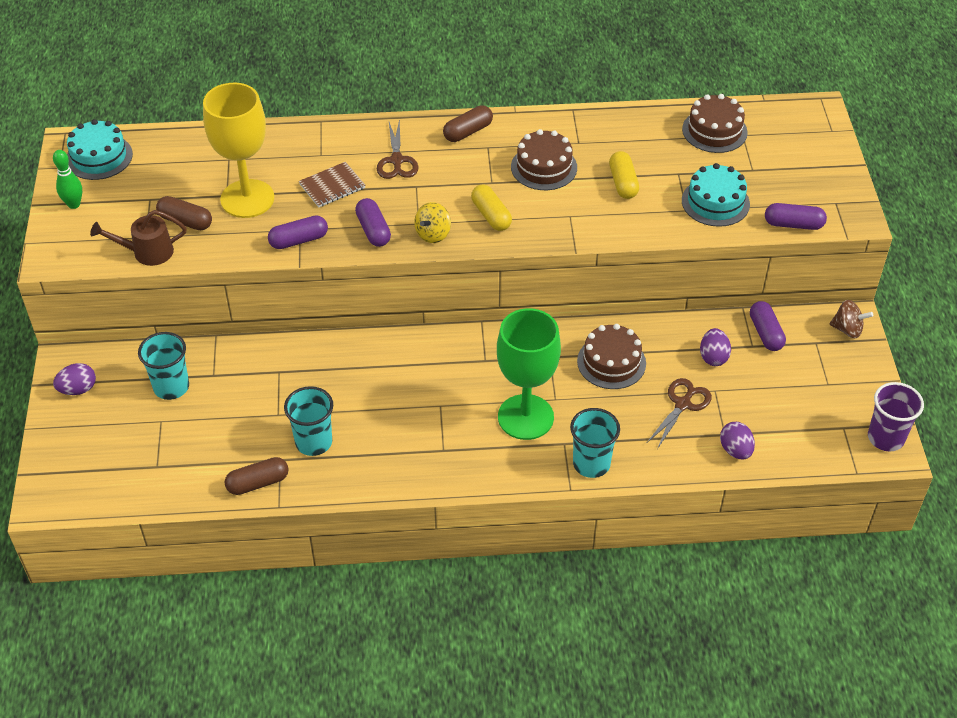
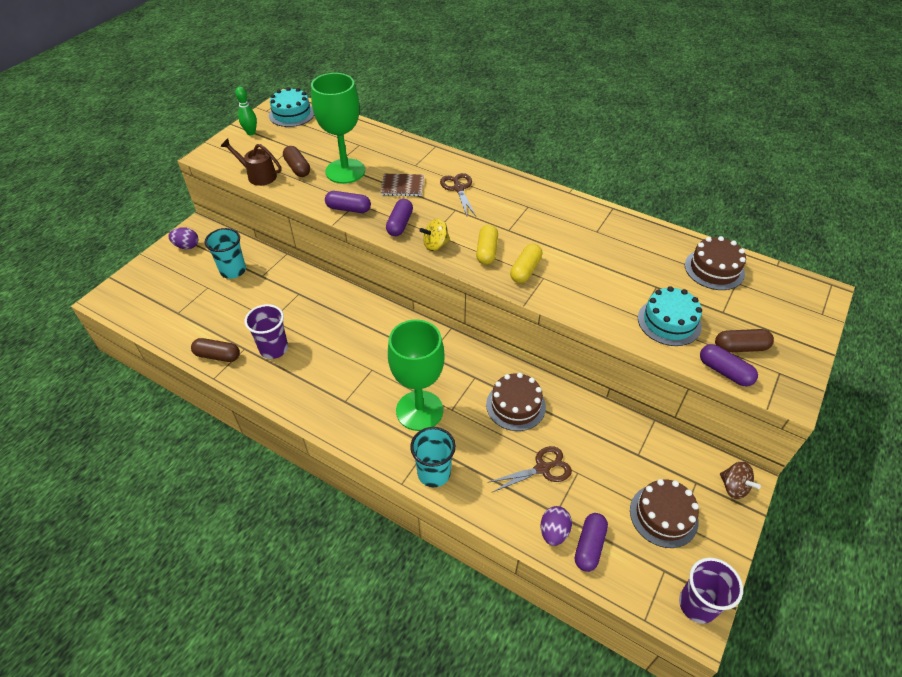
camera: 35 degrees right, 0 degrees up
(247, 199) = (345, 171): yellow goblet -> green goblet
(313, 442) = (274, 349): turquoise cup -> purple cup
(396, 160) = (458, 188): brown scissors -> brown scissors turned 135 degrees clockwise
(468, 132) = (523, 191): brown capsule -> brown capsule (740, 347)
(544, 167) = (555, 236): brown cake -> brown cake (663, 515)
(623, 183) = (605, 273): yellow capsule -> yellow capsule (525, 270)
(713, 357) = (598, 445): purple egg -> none
(765, 333) = (657, 450): purple capsule -> purple capsule (589, 546)

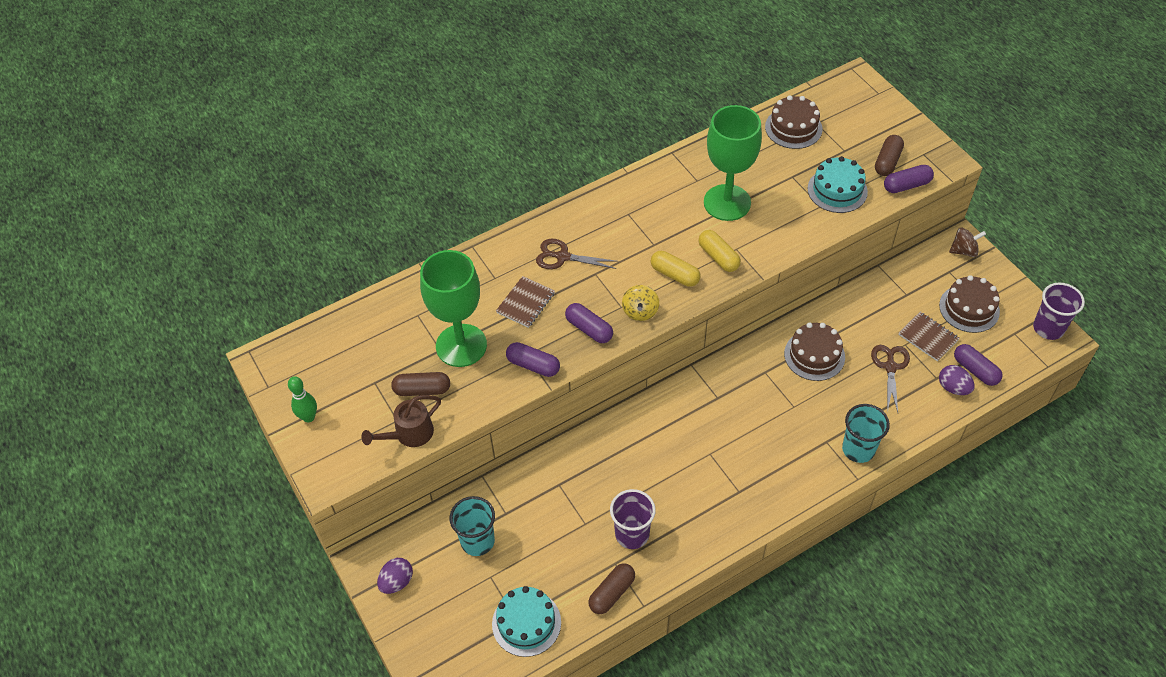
camera: 60 degrees left, 5 degrees up
(292, 114) = (298, 361): turquoise cake -> turquoise cake (526, 623)
(348, 209) = (533, 365): purple capsule -> purple capsule turned 75 degrees clockwise
(419, 410) = (782, 433): green goblet -> green goblet (727, 202)
(600, 489) = (928, 337): none -> brown notebook

